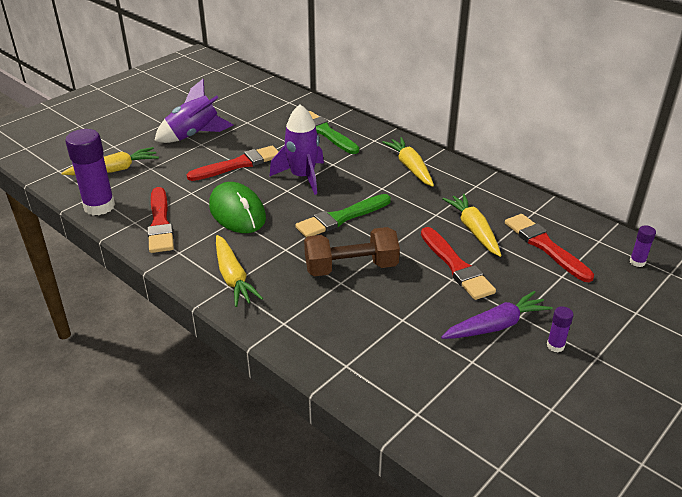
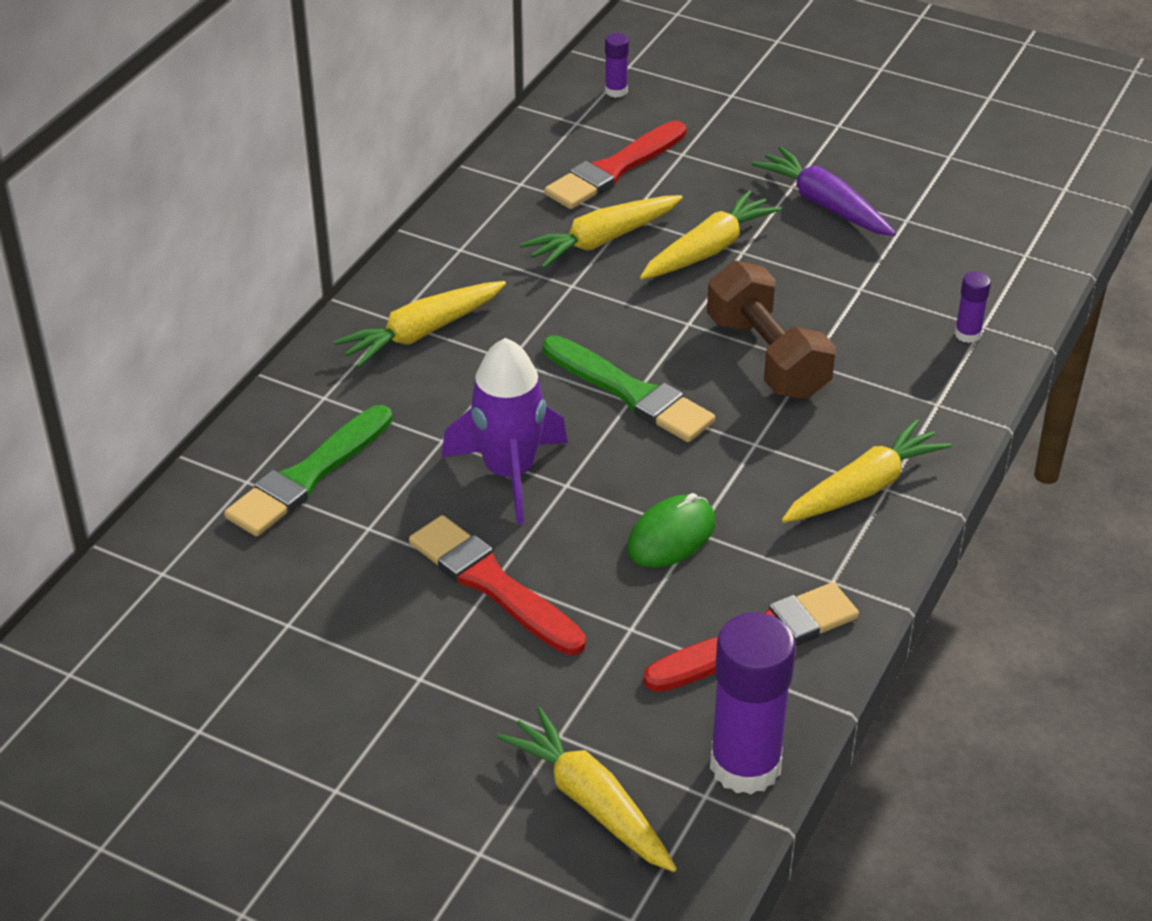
camera: 105 degrees left, 5 degrees up
(194, 135) = (380, 706): purple rocket -> none
(237, 212) = (671, 536): green mouse -> green mouse, size x0.65
(456, 266) = (708, 250): red brush -> yellow carrot
(555, 346) = (835, 155): purple glue stick -> purple glue stick (967, 334)

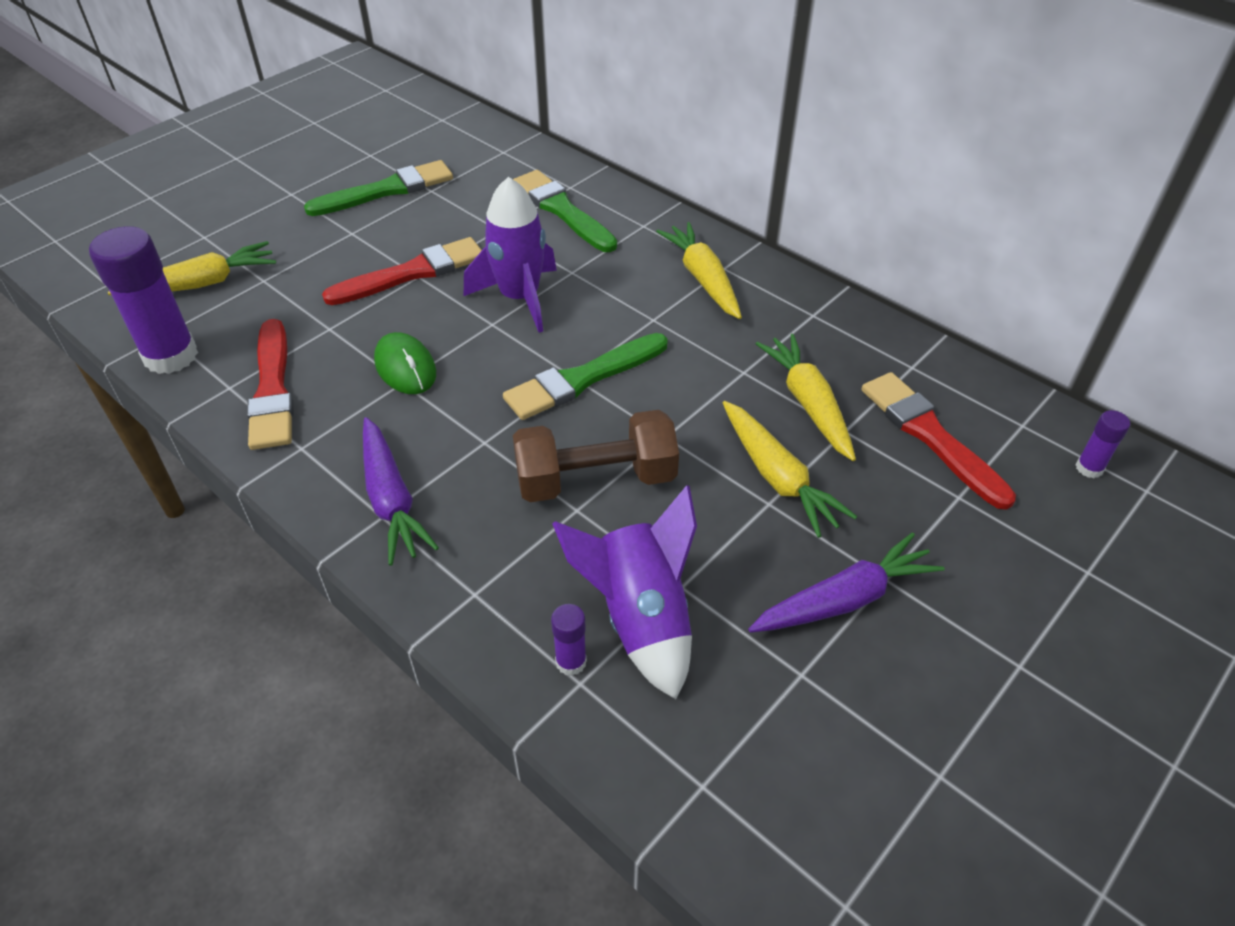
camera: 105 degrees right, 5 degrees up
(300, 674) = (386, 190): none -> green brush
(863, 488) = (391, 499): yellow carrot -> purple carrot
(904, 305) = (640, 618): none -> purple rocket

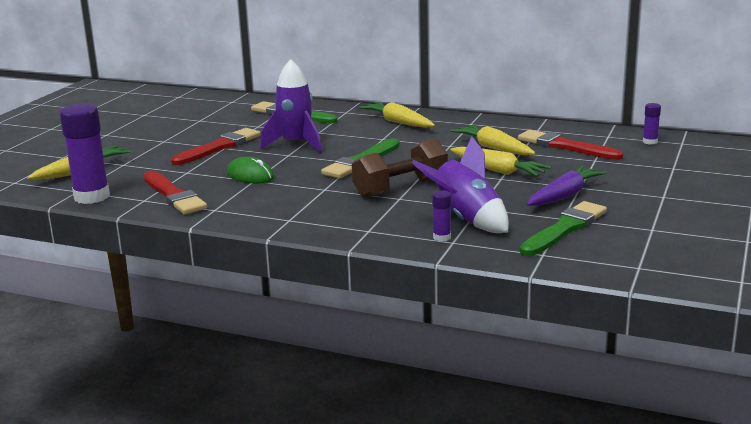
camera: 20 degrees left, 25 degrees down
(386, 190) = (170, 124): green brush -> green brush (565, 229)
(391, 499) = (289, 214): purple carrot -> none

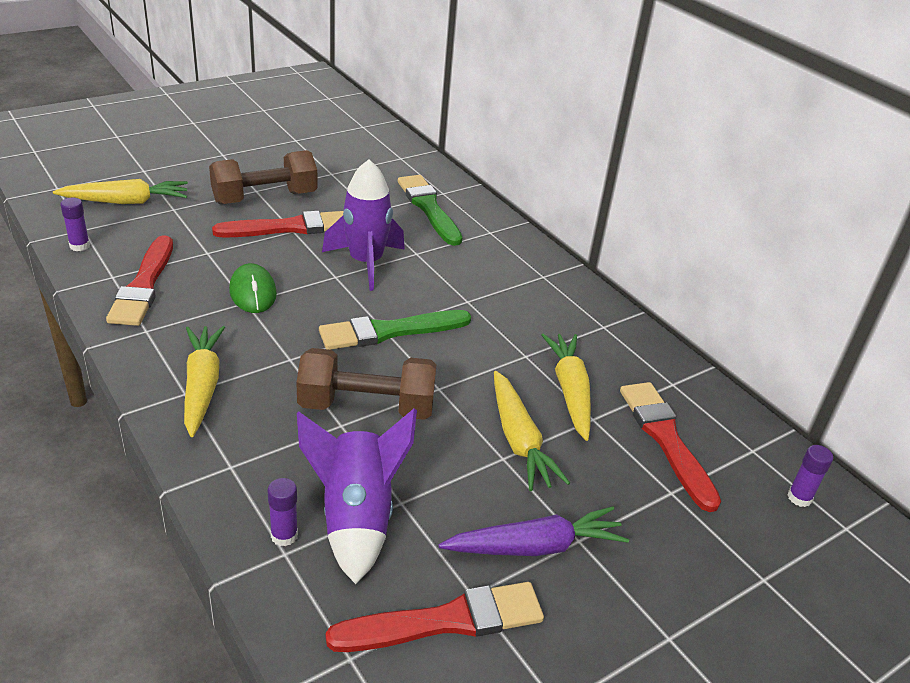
camera: 30 degrees right, 15 degrees up
(92, 197) = (79, 246): purple glue stick -> purple glue stick, size x0.46
(176, 141) = (265, 198): none -> brown dumbbell
(398, 122) = (521, 280): yellow carrot -> yellow carrot (202, 386)
(565, 229) = (446, 621): green brush -> red brush

